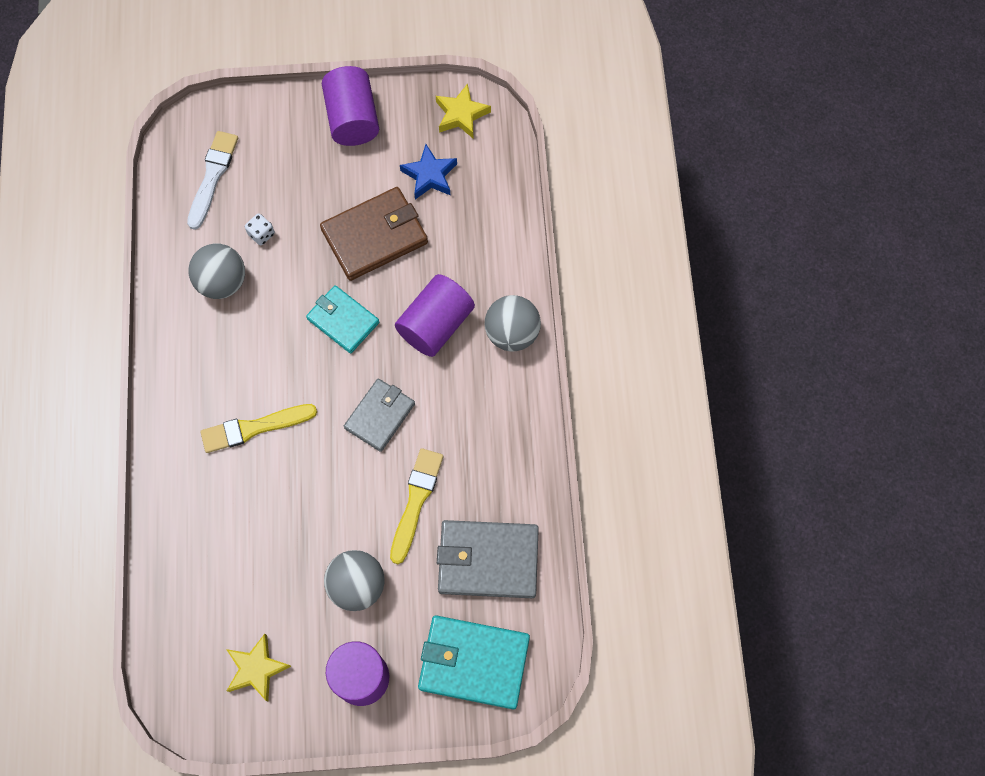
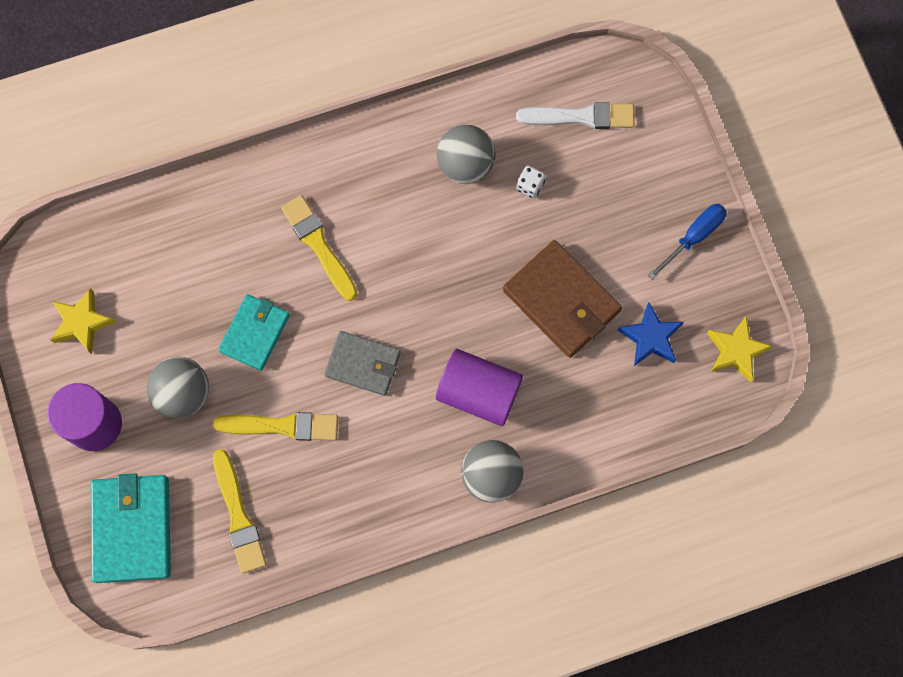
camera: 75 degrees right, 5 degrees up
(343, 320) = (457, 297): turquoise wallet -> turquoise wallet (255, 333)
(352, 118) = (693, 237): purple cylinder -> blue screwdriver
(488, 560) = (238, 515): grey wallet -> yellow brush

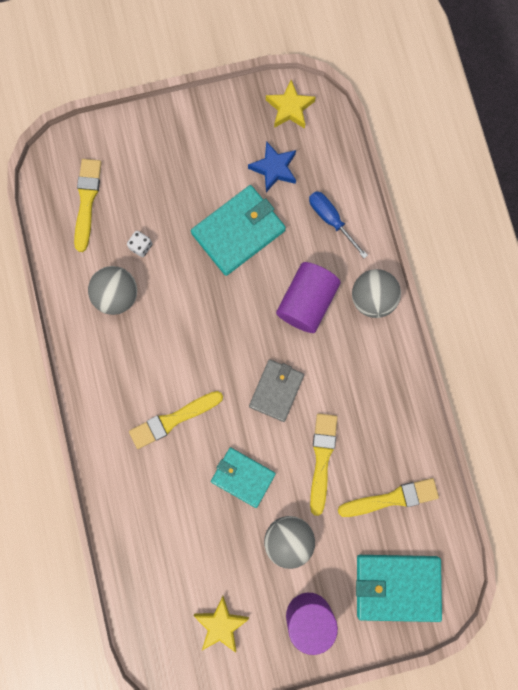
camera: 85 degrees left, 5 degrees up
(561, 301) = (238, 232): brown wallet -> turquoise wallet
(580, 117) = (87, 201): white brush -> yellow brush
(693, 237) = (196, 127): blue screwdriver -> blue screwdriver (331, 220)

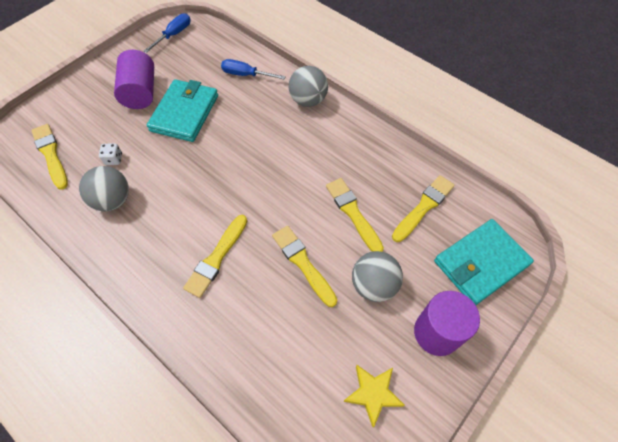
camera: 35 degrees left, 20 degrees down
(243, 477) = (303, 263): turquoise wallet -> yellow brush
(274, 168) = (186, 68): blue star -> none
(276, 390) = (284, 190): grey wallet -> none
(290, 108) = (174, 35): yellow star -> blue screwdriver
(307, 302) = (264, 126): purple cylinder -> purple cylinder (140, 92)

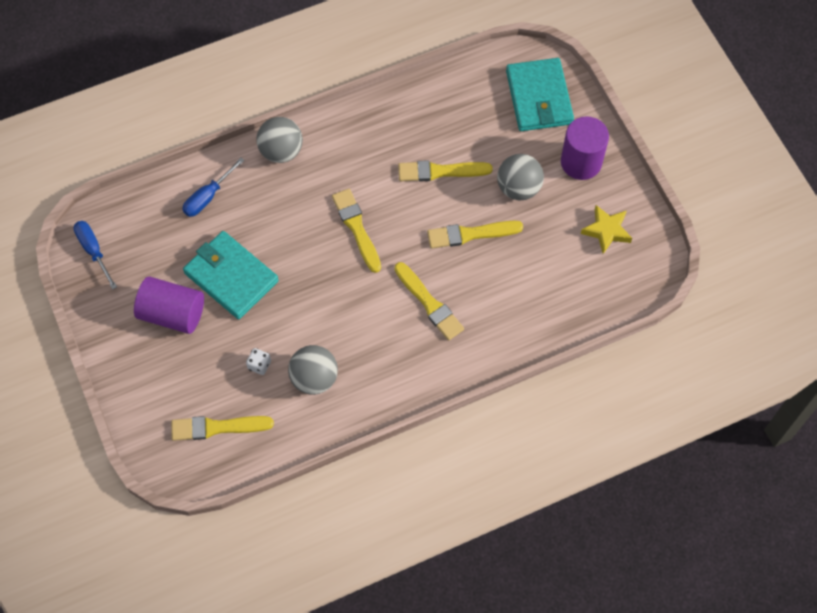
camera: 65 degrees left, 5 degrees up
(423, 207) = (464, 111): yellow brush -> yellow brush (357, 228)

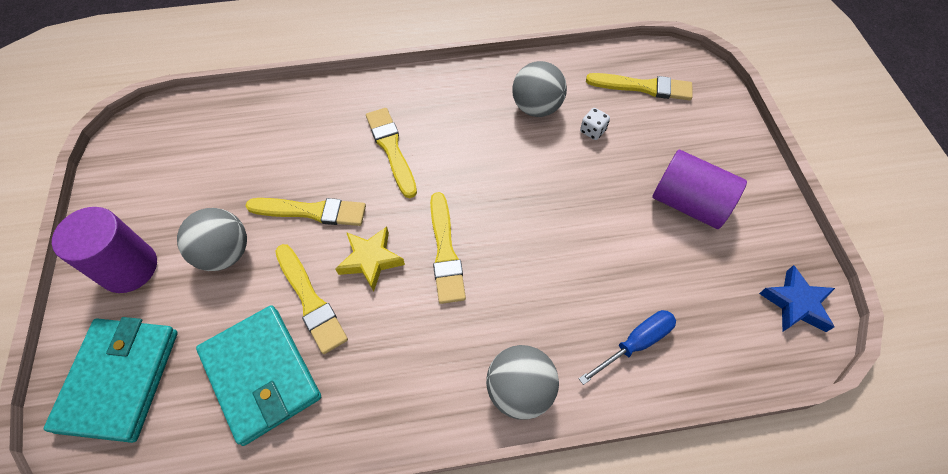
camera: 165 degrees left, 5 degrees down
(93, 251) = (796, 304): blue screwdriver -> blue star
(231, 277) = (614, 229): turquoise wallet -> turquoise wallet (261, 375)
(440, 171) = (310, 300): yellow brush -> yellow brush turned 45 degrees clockwise
(606, 231) = (158, 179): yellow star -> yellow star (371, 260)

